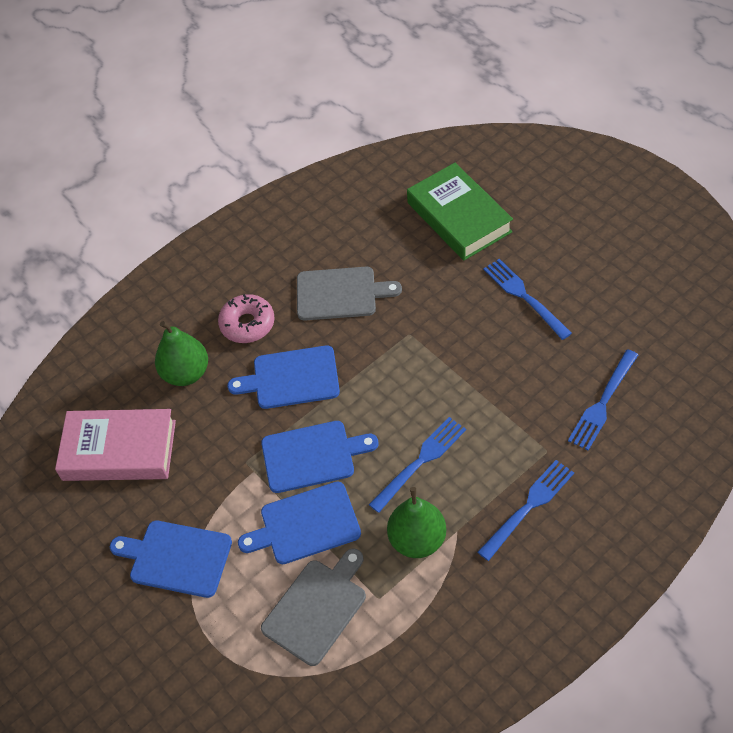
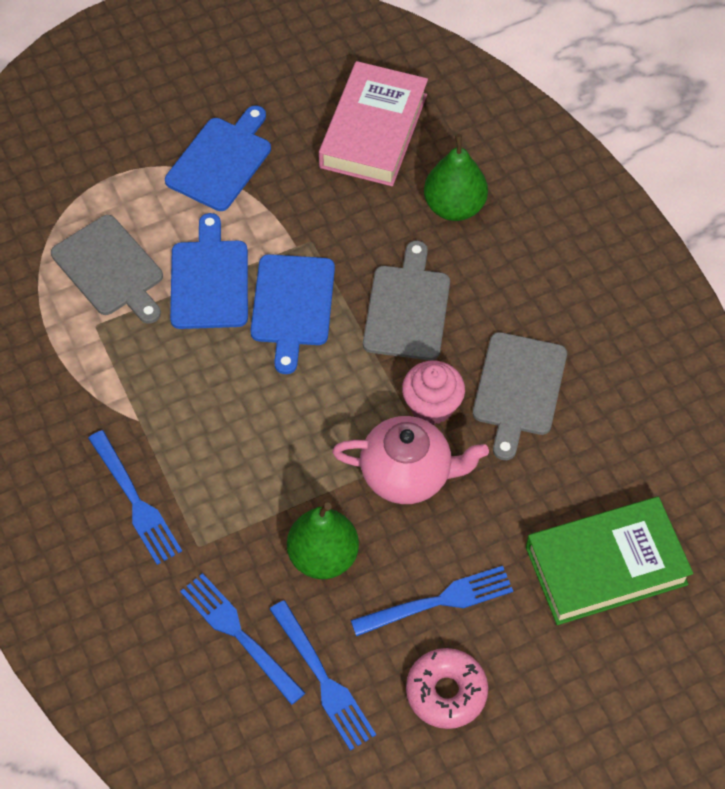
camera: 100 degrees right, 5 degrees up
(247, 324) = (505, 280): pink donut -> pink donut (446, 692)
(291, 378) = (407, 308): blue cutting board -> grey cutting board
(372, 340) = (432, 405): none -> pink cupcake
(417, 540) = (144, 379): green pear -> green pear (323, 556)
(420, 462) = (240, 409): blue fork -> blue fork (323, 679)
(434, 339) = (407, 474): none -> pink teapot

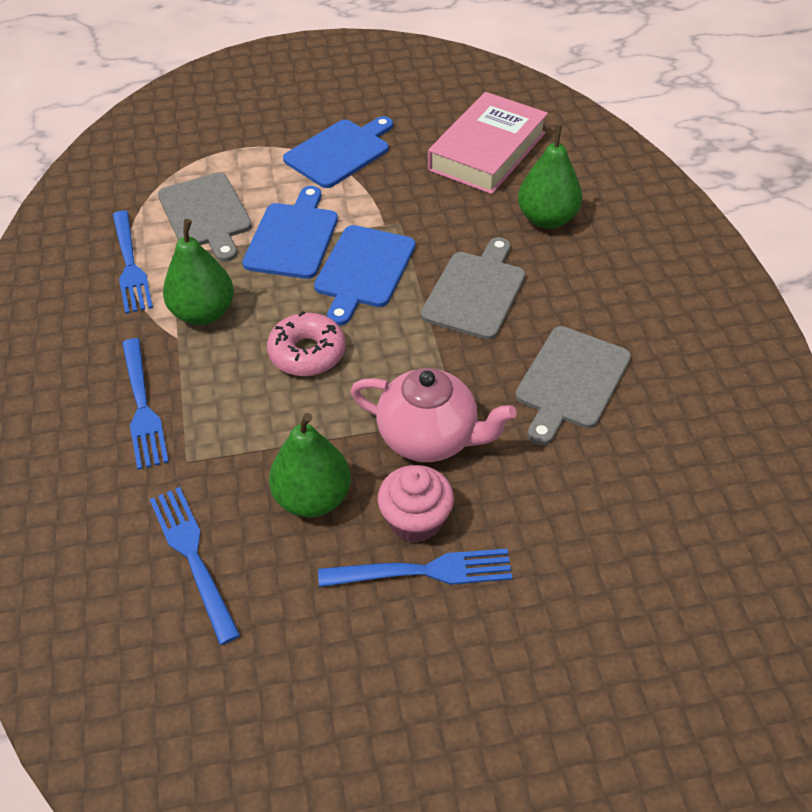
camera: 15 degrees right, 10 degrees down
(153, 387) = (203, 313): none -> green pear
(323, 679) = (266, 625): blue fork -> blue fork (130, 265)
(432, 405) = (475, 379): pink cupcake -> pink cupcake (415, 520)
(446, 692) = (402, 673): pink donut -> pink donut (307, 353)
(606, 565) = (628, 574): green book -> none

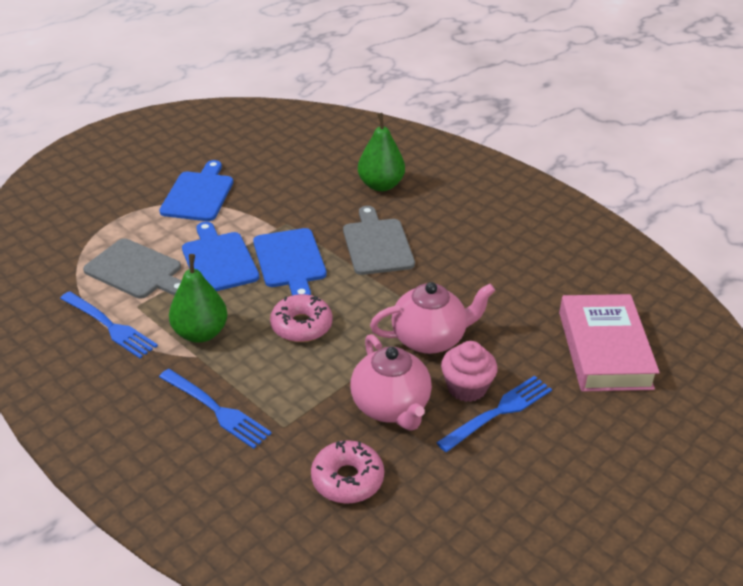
camera: 35 degrees left, 10 degrees down
(193, 557) = (347, 479): blue fork -> pink donut
(312, 498) = (391, 407): green pear -> pink teapot
(487, 151) = (303, 159): pink book -> pink book (604, 349)
(571, 381) = (483, 270): grey cutting board -> none

